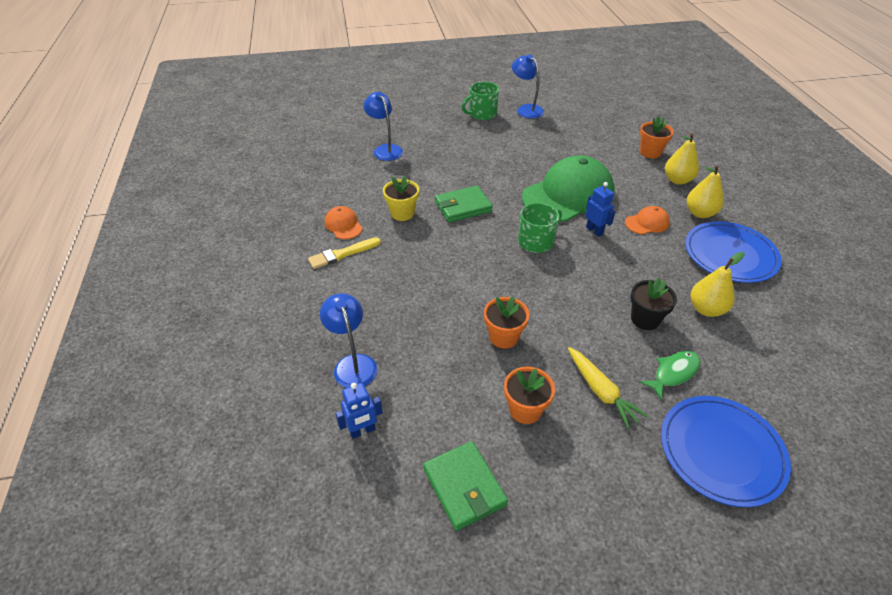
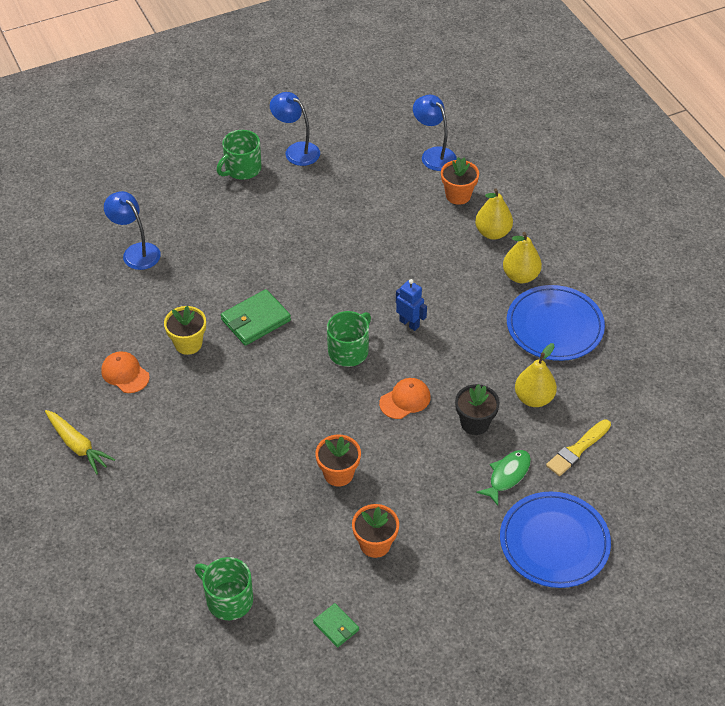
camera: 15 degrees left, 5 degrees up
(342, 254) = (138, 412): yellow brush -> yellow brush (577, 449)
(353, 364) = (195, 536): blue lamp -> blue lamp (433, 154)
(362, 431) = (228, 599): blue robot -> green mug
(464, 487) = (336, 626): green wallet -> green wallet, size x0.56
(568, 195) = (372, 279): green cap -> none
(601, 391) = (442, 509): yellow carrot -> yellow carrot (78, 445)
(647, 223) = (465, 301): orange cap -> orange cap (405, 400)

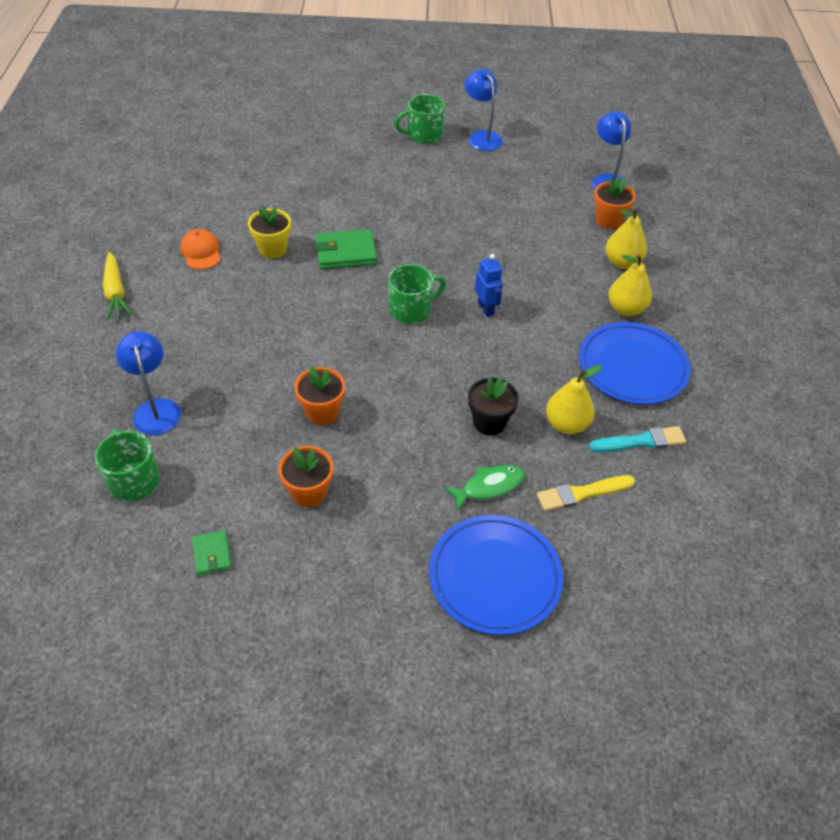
camera: 25 degrees right, 0 degrees up
(136, 252) = (286, 165): blue lamp -> blue lamp (156, 409)
(405, 400) = (434, 373): orange cap -> none
(596, 387) = (641, 441): none -> turquoise brush

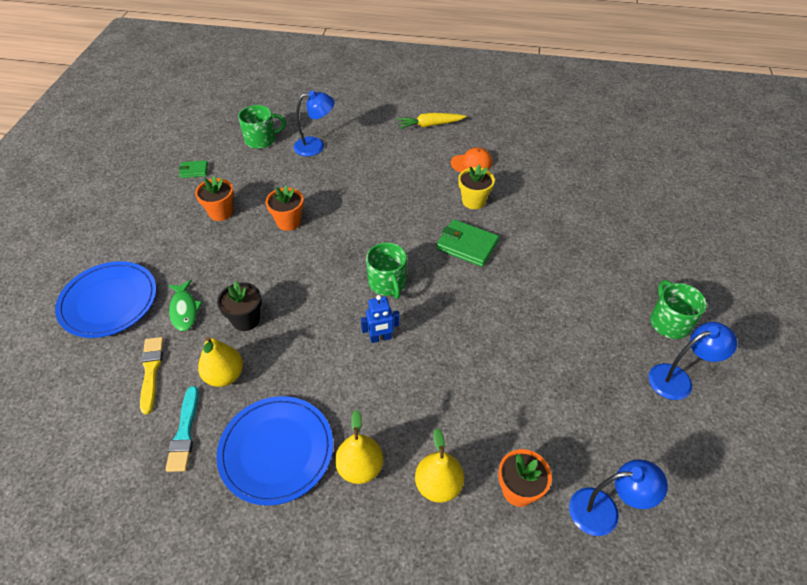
camera: 100 degrees right, 0 degrees up
(346, 253) = (467, 245): green wallet -> green wallet turned 60 degrees counterclockwise

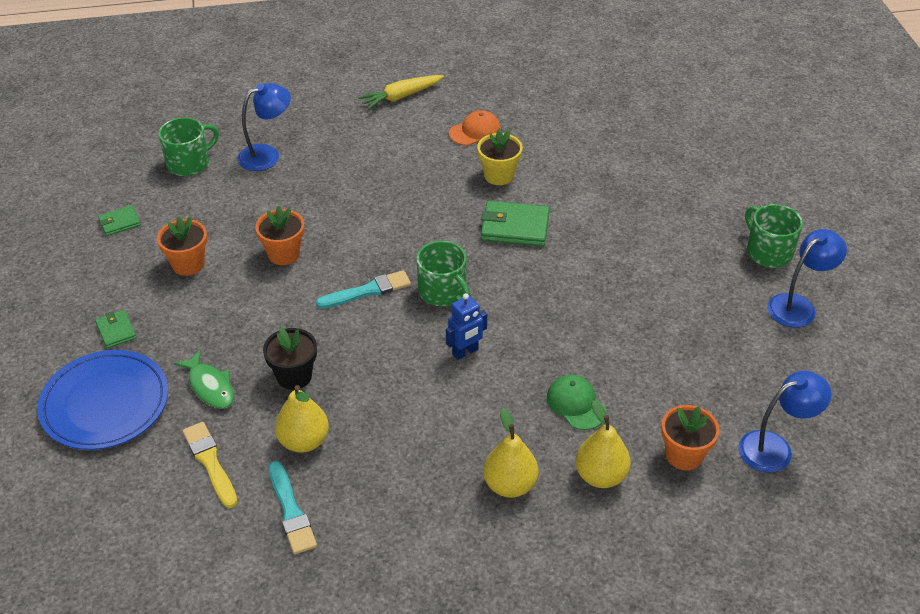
camera: 20 degrees left, 5 degrees down
(147, 249) = (116, 331): none -> green wallet
(276, 451) = (409, 497): blue plate -> none
(332, 267) = (367, 291): none -> turquoise brush
(447, 411) = (576, 404): none -> green cap

